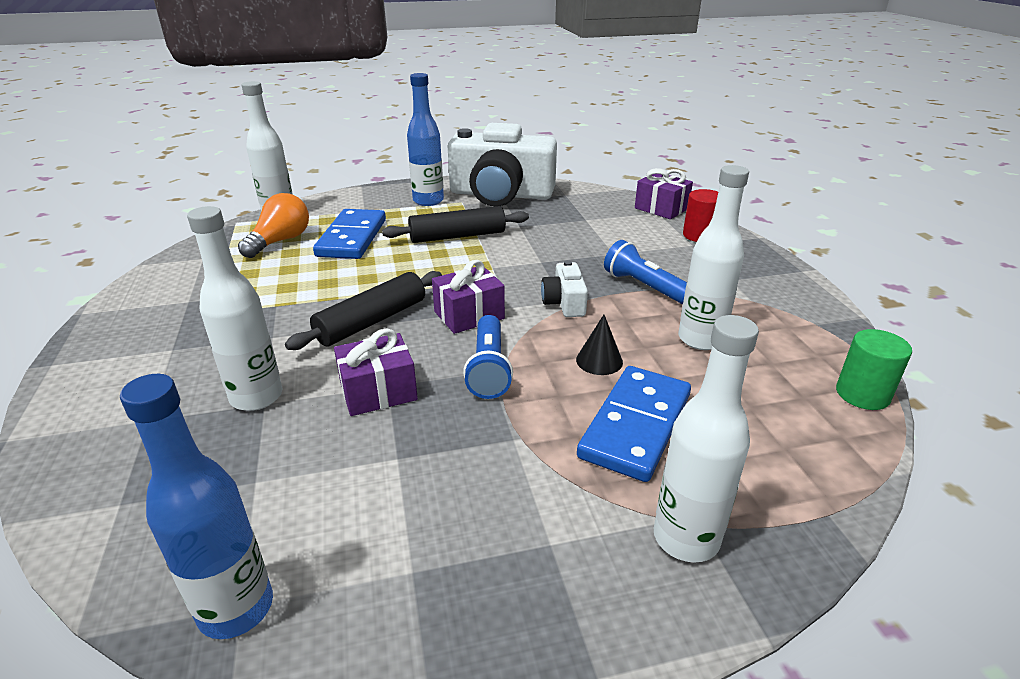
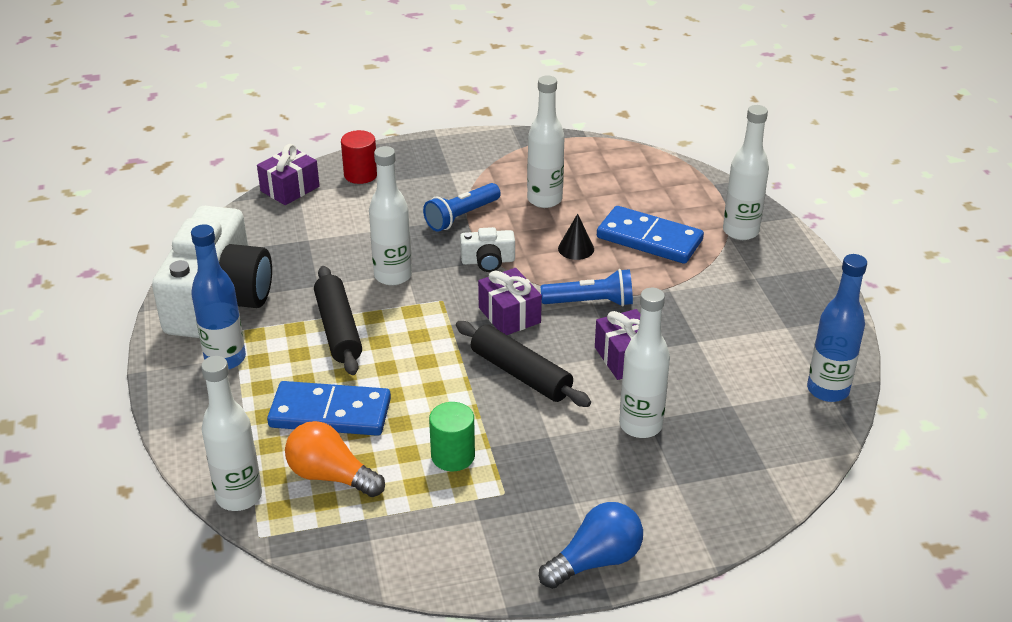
camera: 90 degrees left, 5 degrees up
(87, 359) = (595, 561): none -> blue light bulb
(534, 255) = (393, 276): none -> white bottle
(862, 394) = (606, 149): green cylinder -> green cylinder (453, 456)

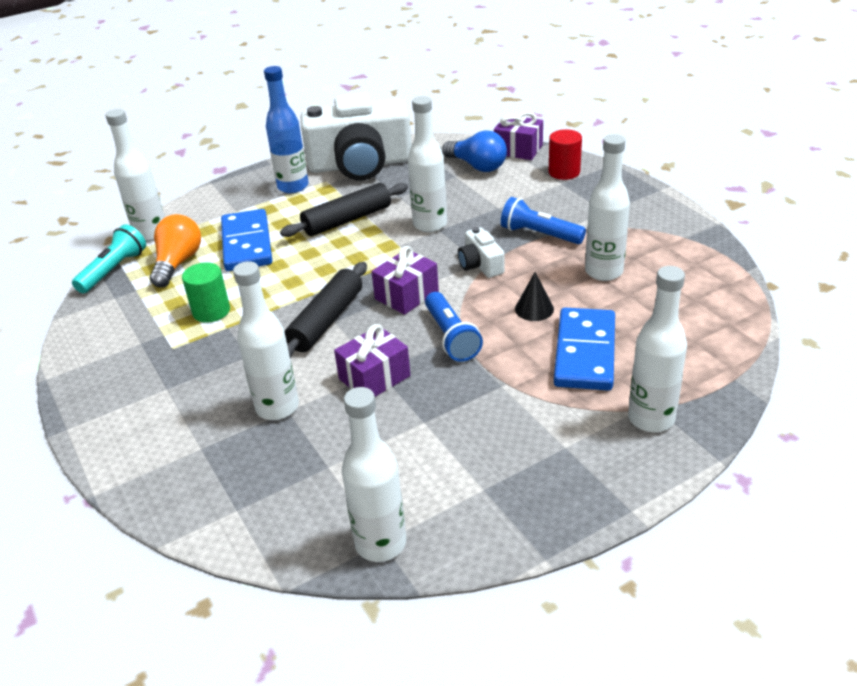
camera: 75 degrees right, 0 degrees up
(305, 537) = (114, 270): none -> turquoise flashlight
(595, 561) = (97, 416): blue light bulb -> blue light bulb (477, 166)
(827, 390) = (380, 543): blue bottle -> white bottle

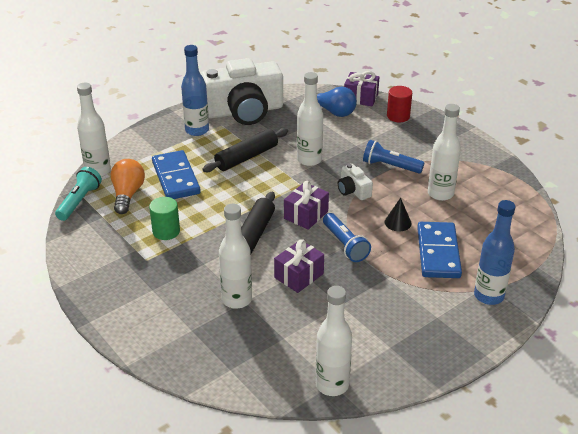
camera: 10 degrees left, 0 degrees up
(651, 419) = (488, 296): white bottle -> blue bottle

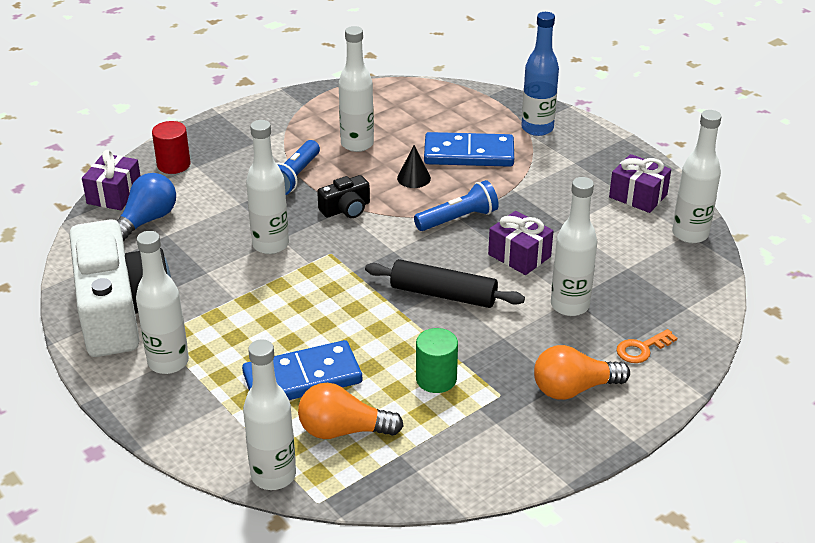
camera: 90 degrees left, 0 degrees up
(79, 201) = (359, 489): turquoise flashlight -> none
(145, 295) = (573, 389): none -> orange light bulb
(182, 335) = (642, 349): none -> orange key
(197, 130) = (168, 362): blue bottle -> white bottle
(247, 157) = (255, 305): black rolling pin -> none
(306, 215) = (398, 249): purple gift -> purple gift (638, 196)
(353, 190) = (346, 209): white camera -> black camera

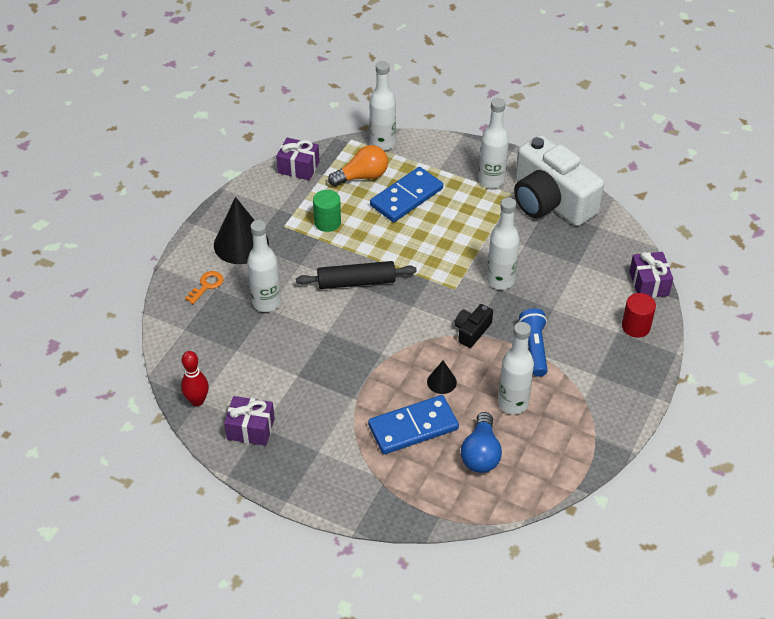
camera: 155 degrees right, 10 degrees up
(147, 220) = (603, 270): blue light bulb -> blue light bulb (481, 454)
(458, 219) = (382, 351): blue flashlight -> none
(519, 255) = (320, 333): purple gift -> purple gift (298, 167)
(537, 128) = (370, 484): blue bottle -> none
(573, 389) = (241, 244): orange light bulb -> black cone
(690, 234) = (197, 401): white bottle -> red bowling pin

